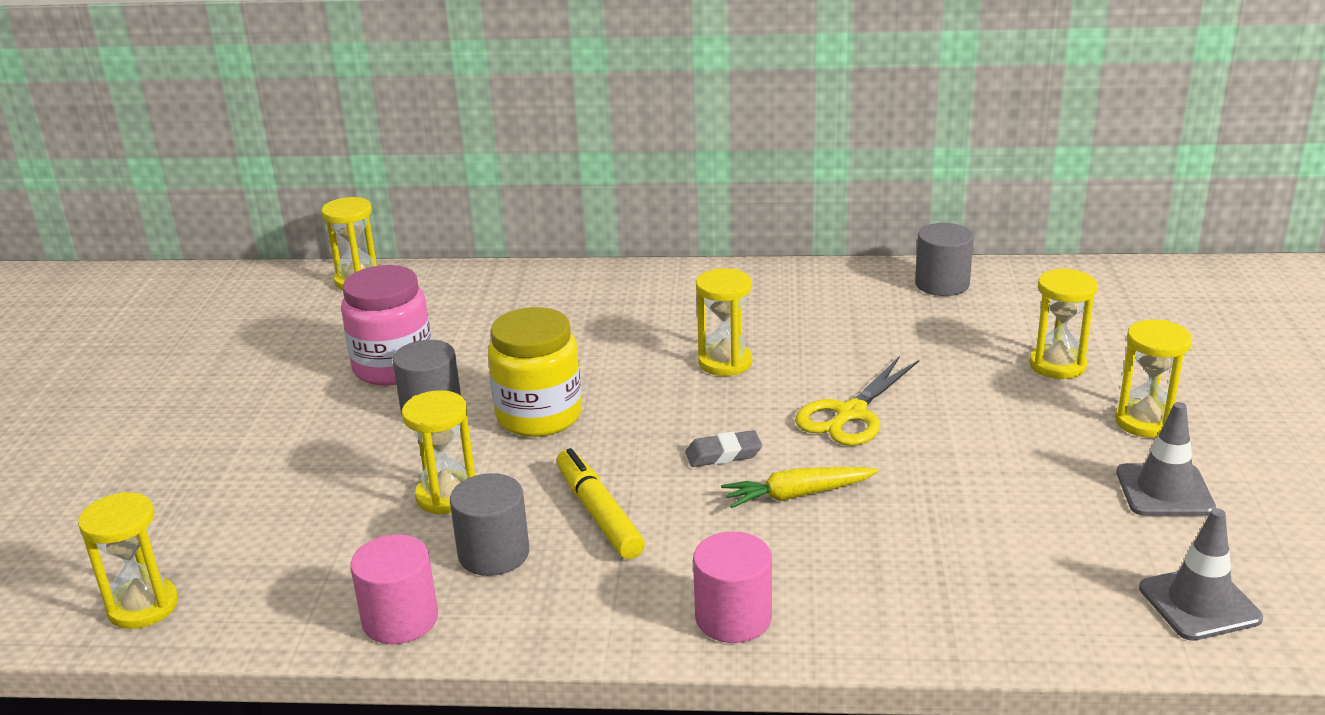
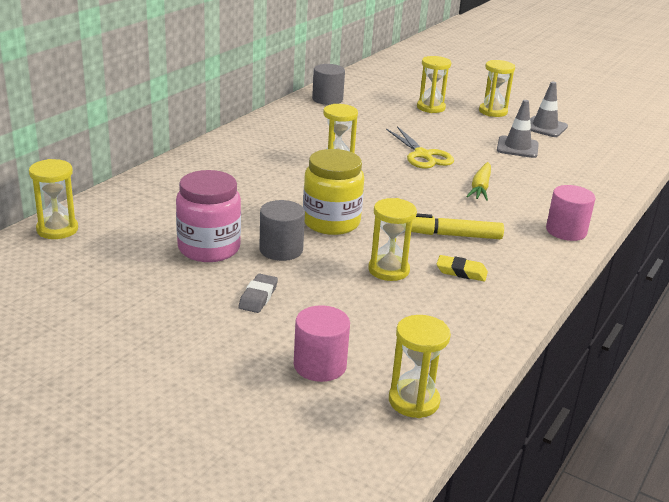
camera: 65 degrees left, 0 degrees up
(400, 619) = (501, 314): pink cylinder -> pink cylinder (320, 365)
(494, 553) = (461, 272): grey cylinder -> yellow eraser
(723, 454) = (426, 191): grey eraser -> grey eraser (258, 297)
(1199, 603) = (621, 149): grey traffic cone -> grey traffic cone (517, 147)

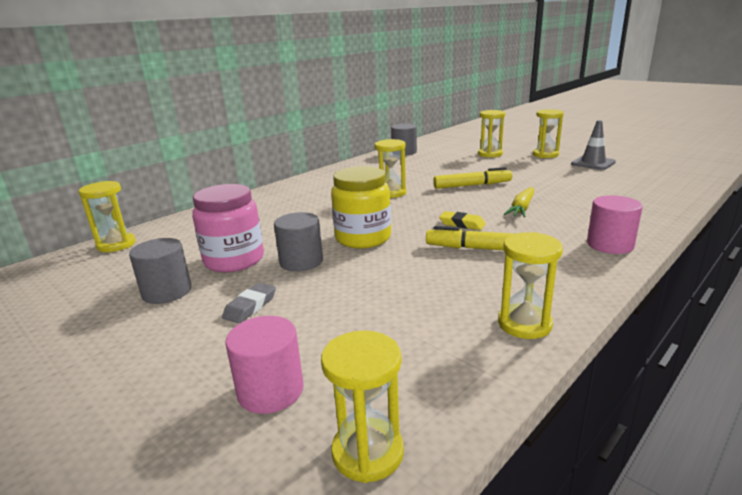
camera: 15 degrees right, 5 degrees down
(162, 283) = (167, 292): none -> grey cylinder
(388, 270) = (401, 281): yellow hourglass -> yellow hourglass (524, 324)
(423, 155) = (472, 185): yellow scissors -> yellow marker
(461, 272) = (482, 284): yellow eraser -> yellow eraser (462, 224)
(517, 147) = (564, 178): grey traffic cone -> none

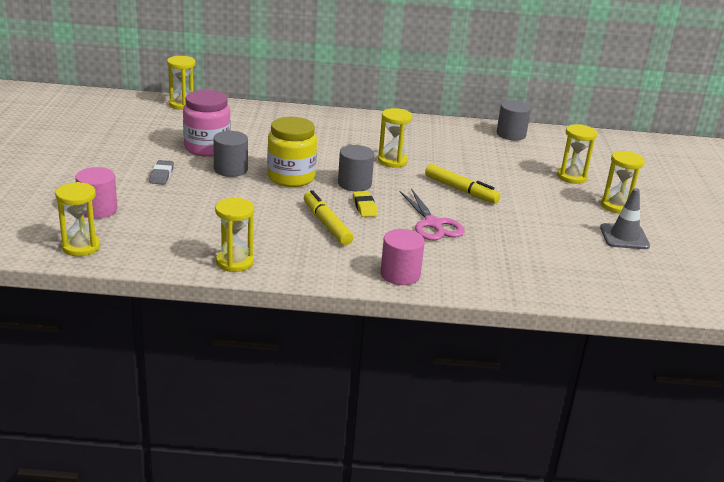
camera: 45 degrees right, 5 degrees up
(167, 292) = (150, 146): grey cylinder -> grey cylinder (354, 184)
(250, 306) = (161, 175): grey eraser -> grey eraser turned 75 degrees counterclockwise
(521, 208) = (433, 224): yellow carrot -> pink scissors

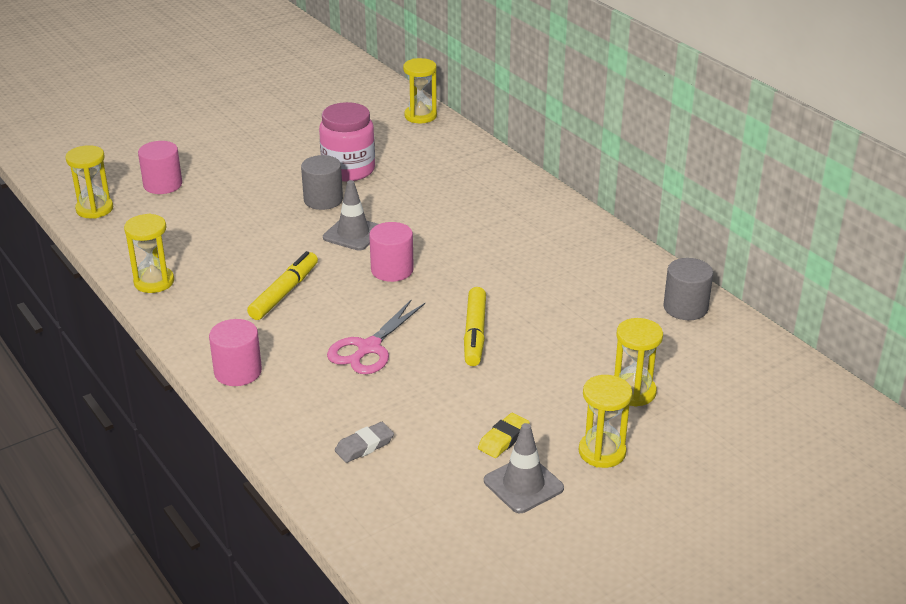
camera: 55 degrees right, 5 degrees up
(161, 175) = (262, 178): grey eraser -> grey eraser (364, 446)
(291, 177) = (353, 234): yellow jar -> grey traffic cone
(354, 184) = (392, 270): grey cylinder -> pink cylinder
(364, 207) = (349, 296): yellow eraser -> yellow eraser (503, 439)
(392, 161) = (480, 267): yellow hourglass -> none

